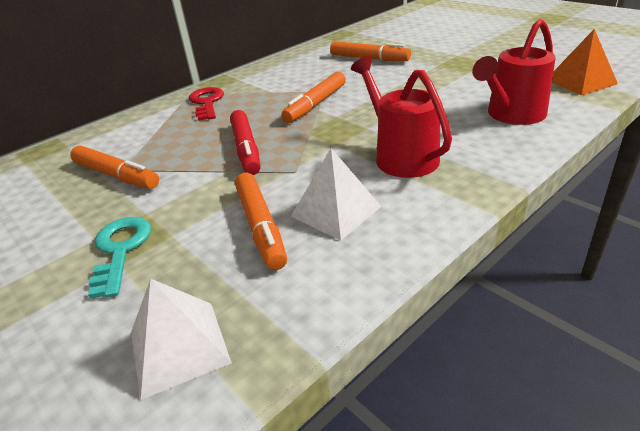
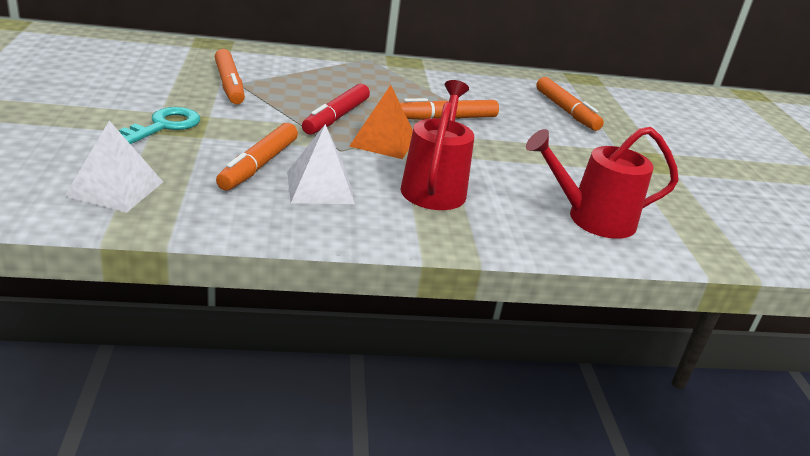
camera: 30 degrees right, 5 degrees down
(207, 102) = (368, 72): red key -> none
(580, 81) = (728, 238): orange pyramid -> orange pyramid (383, 141)

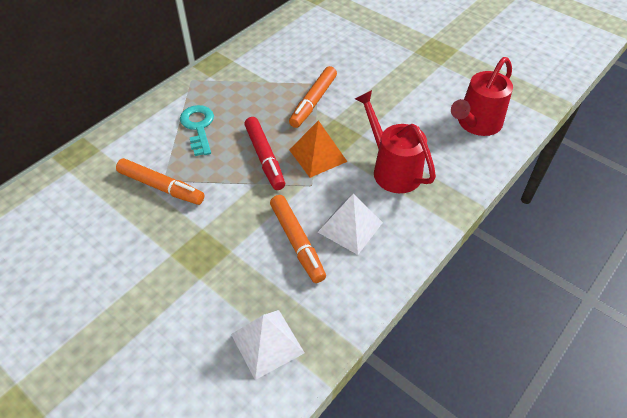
camera: 40 degrees left, 20 degrees up
(164, 126) = (196, 265): turquoise key -> turquoise key (198, 127)
(566, 111) = (352, 37): orange marker -> none

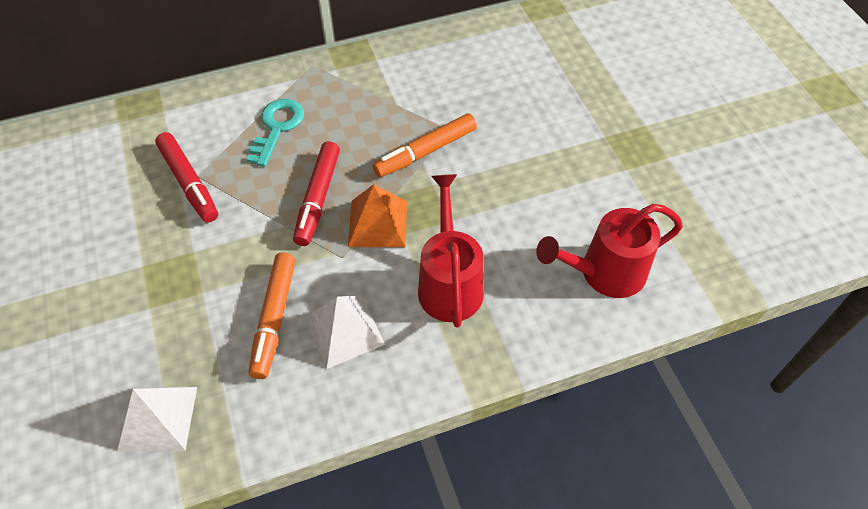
camera: 30 degrees right, 5 degrees up
(161, 187) = (189, 183): orange marker -> red marker

